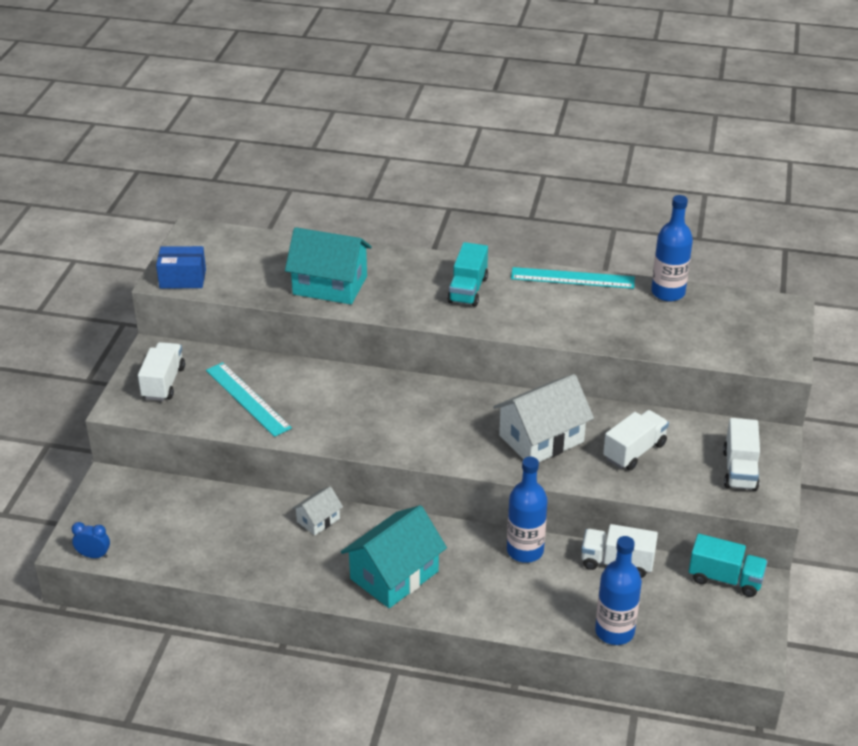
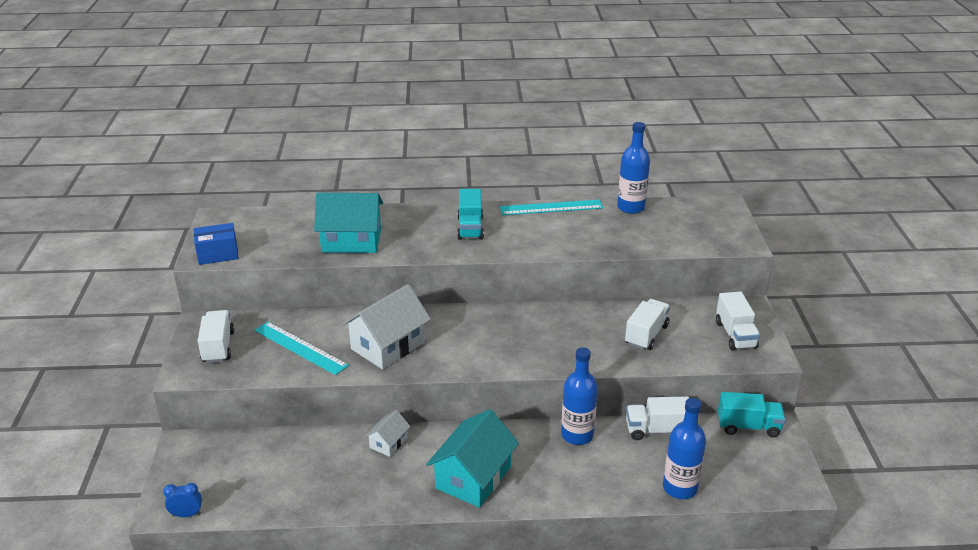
camera: 15 degrees left, 5 degrees down
(541, 439) = (567, 338): white house -> white house (388, 346)

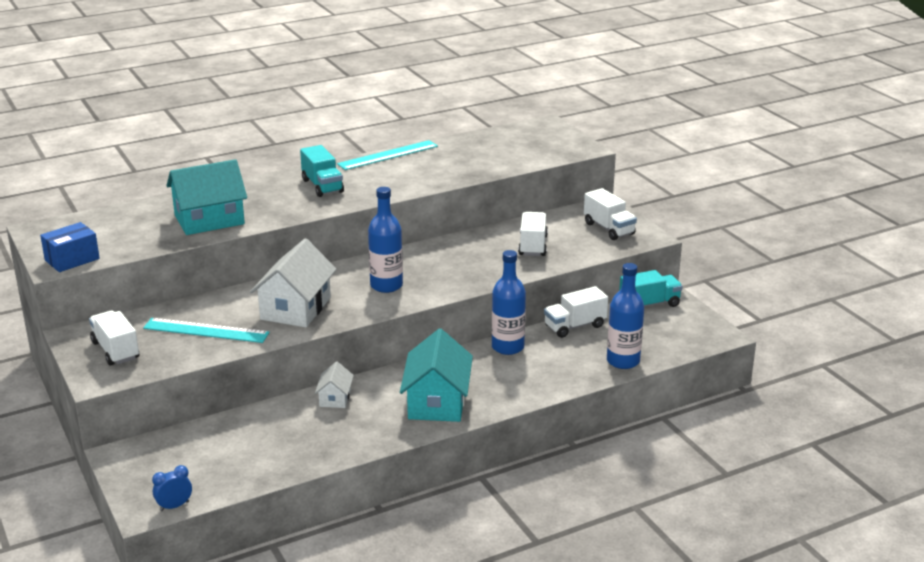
camera: 25 degrees left, 5 degrees down
(631, 207) = (463, 141): blue bottle -> blue bottle (386, 285)

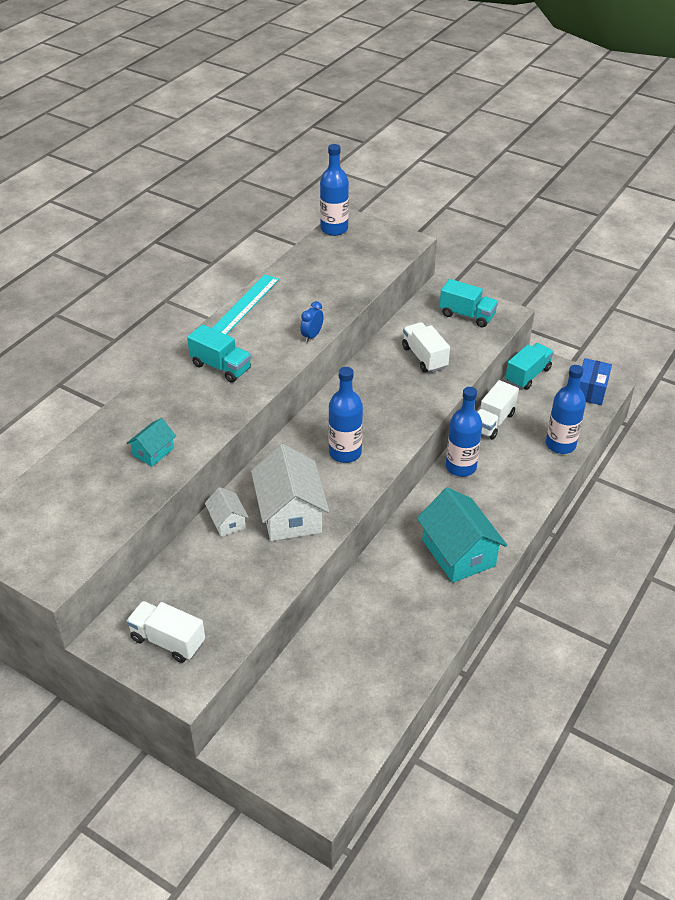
camera: 30 degrees left, 15 degrees up
(72, 259) = (63, 562): blue box -> blue box (590, 391)
(174, 506) = (344, 780): blue clock -> blue clock (312, 336)
(206, 330) = (232, 577): turquoise ruler -> none
(209, 220) = (153, 452): turquoise house -> turquoise house, size x0.51
(335, 398) = (371, 587): white house -> white house (227, 521)
(527, 126) = (334, 229): none -> blue bottle
(609, 229) = (467, 315): white truck -> turquoise truck

